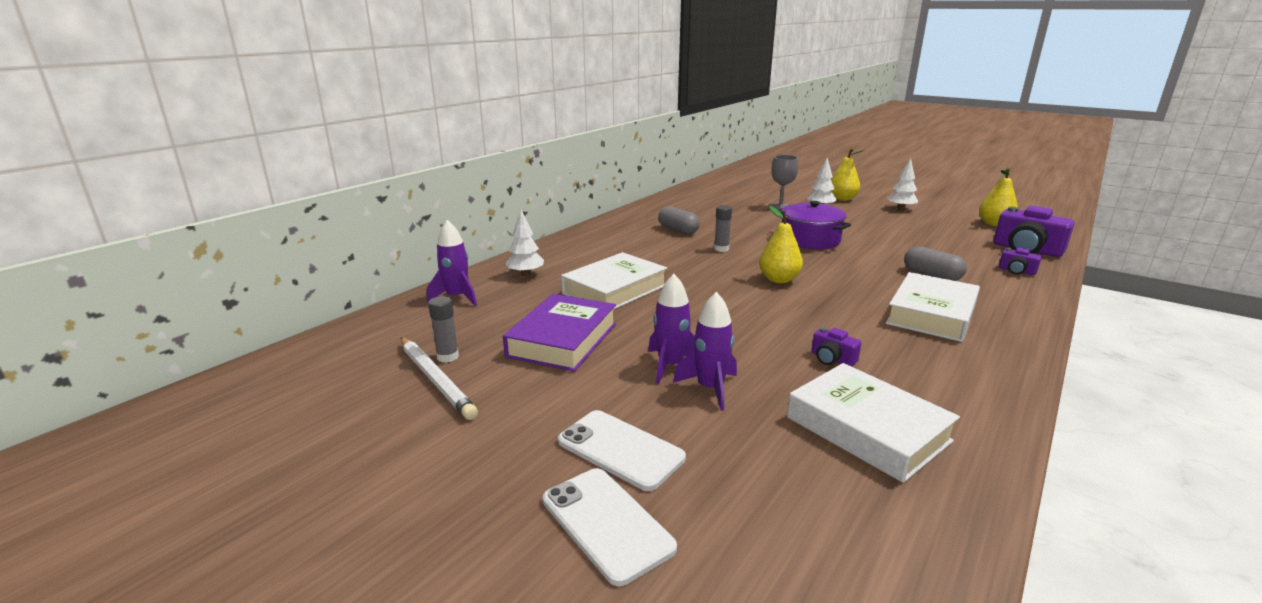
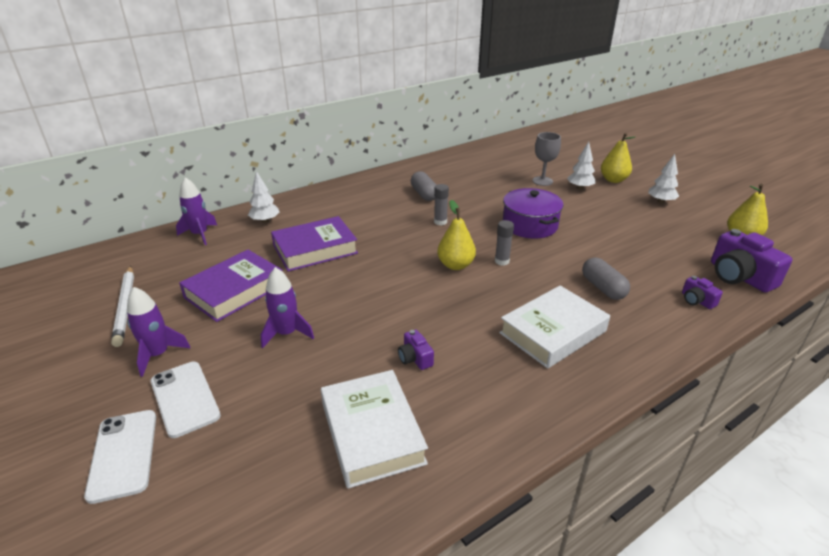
camera: 20 degrees right, 10 degrees up
(448, 357) = (149, 288): grey glue stick -> grey glue stick (502, 261)
(615, 289) = (315, 249): white book -> purple book
(710, 388) = (294, 362): purple rocket -> purple rocket (158, 354)

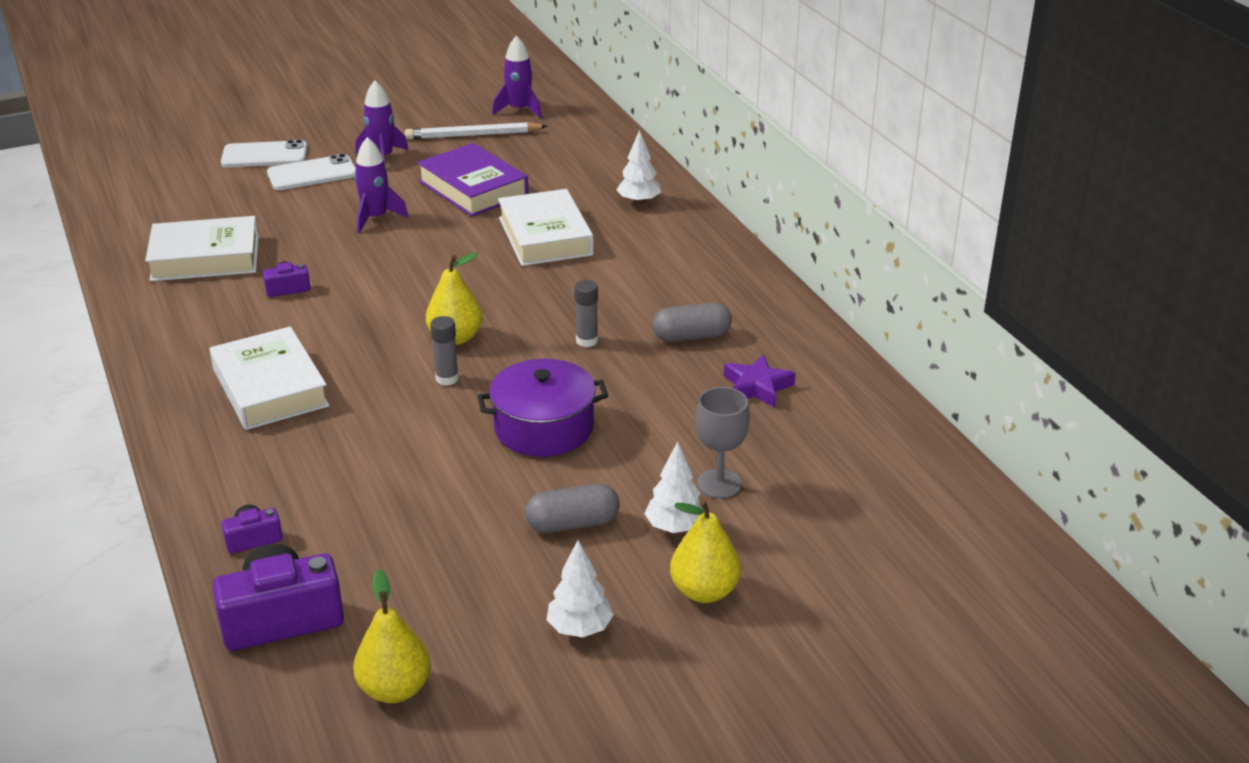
camera: 100 degrees right, 0 degrees up
(200, 235) = (615, 161): purple rocket -> purple rocket (519, 110)
(315, 249) = (545, 236): purple book -> white book
(462, 177) = (757, 387): none -> purple star
(603, 288) = (333, 455): grey capsule -> grey capsule (573, 524)

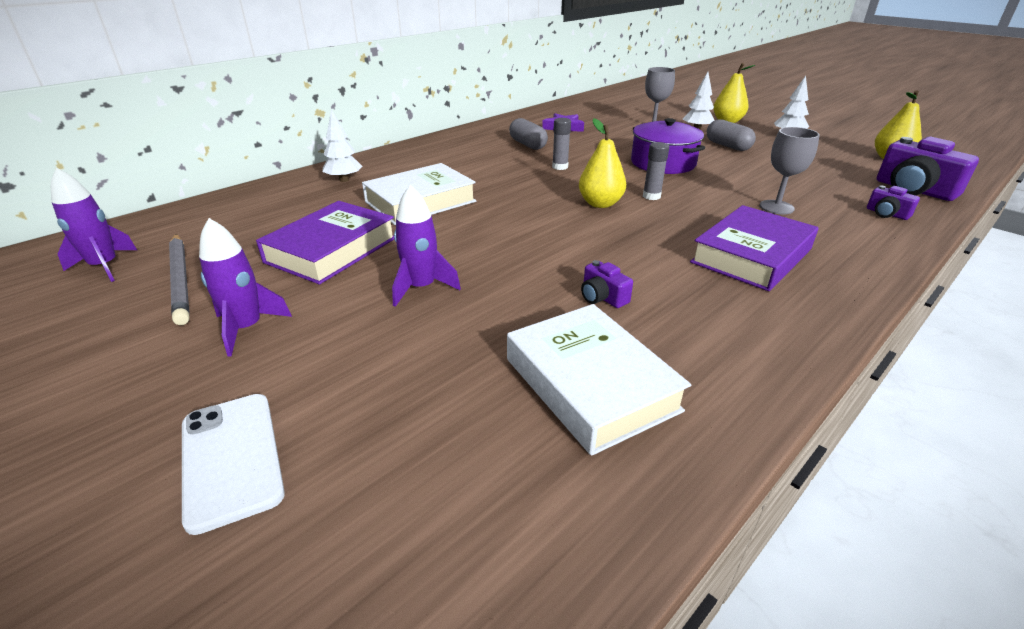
camera: 110 degrees left, 0 degrees up
(270, 387) = (751, 256): white book -> purple book
(312, 174) = (305, 375): white phone -> none
(344, 458) = (776, 207): none -> grey goblet
(473, 135) = (181, 280): white pencil -> grey pencil

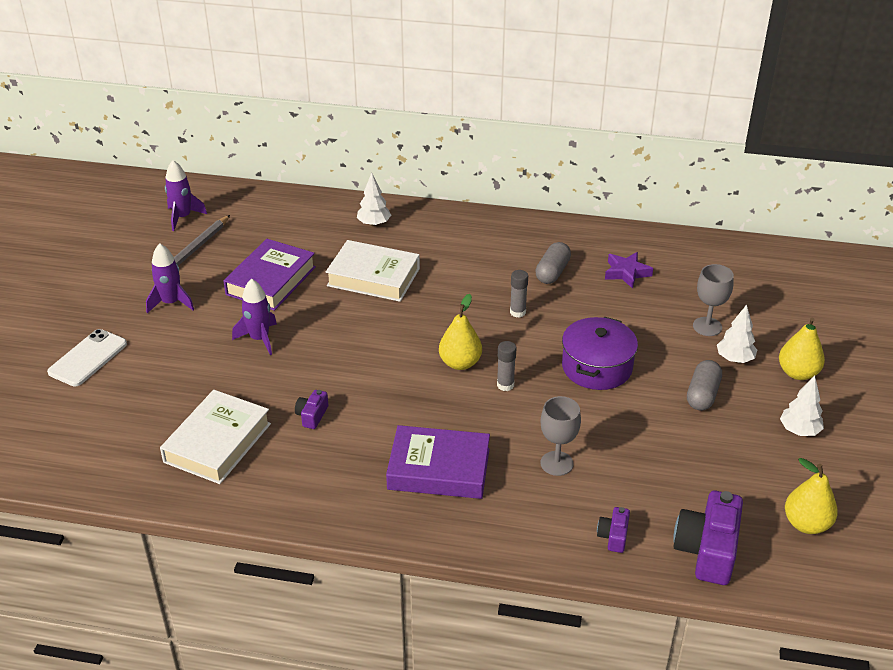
camera: 55 degrees right, 5 degrees up
(332, 250) = (271, 281): purple book -> purple book turned 60 degrees counterclockwise

